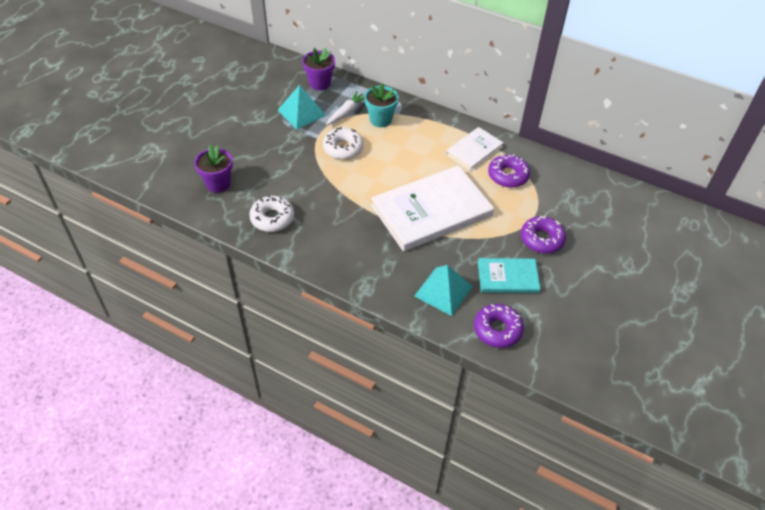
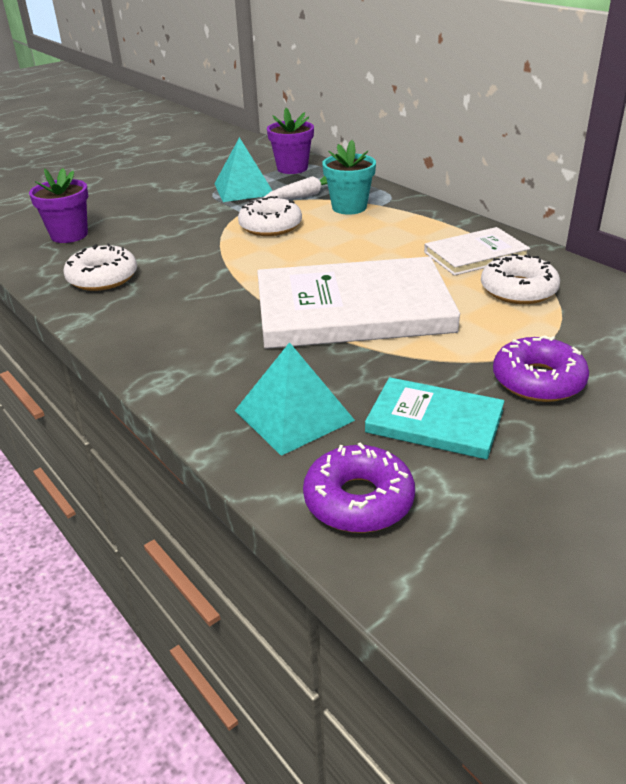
camera: 25 degrees right, 15 degrees down
(508, 175) = (518, 290): purple donut -> white donut

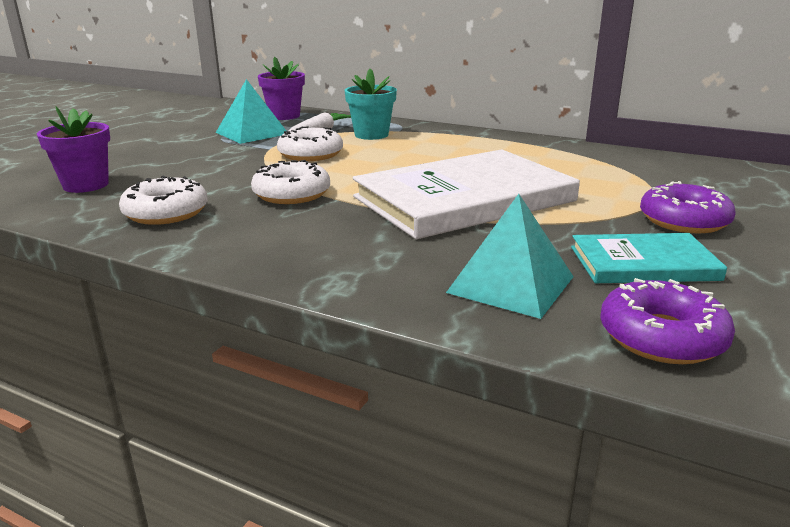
camera: 25 degrees left, 10 degrees down
(475, 254) = (521, 151): white book -> none
(518, 290) = (586, 168): white donut -> white donut (292, 194)

